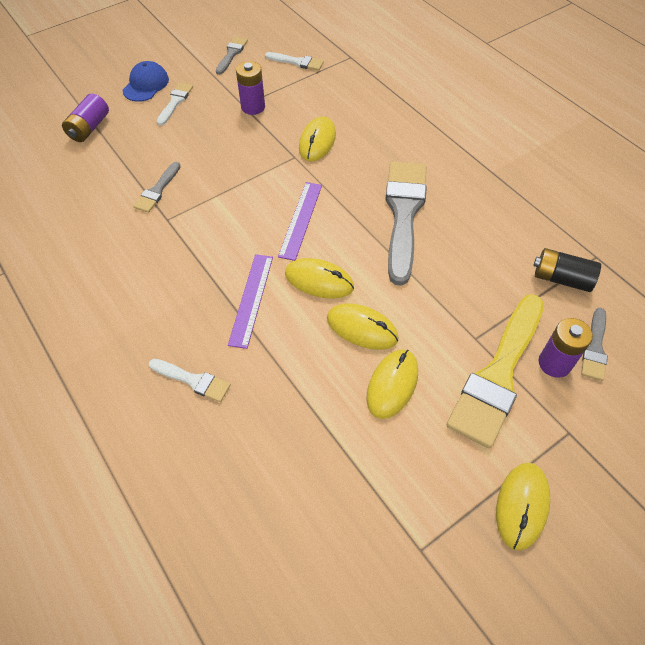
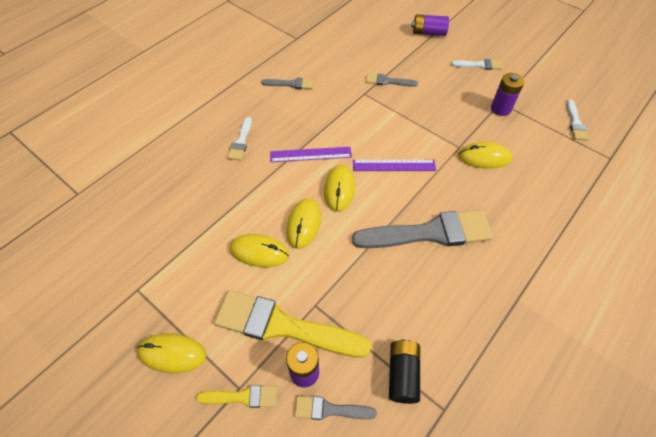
camera: 75 degrees right, 0 degrees up
(146, 85) = (488, 45): blue cap -> none
(231, 54) = (555, 80): grey brush -> grey brush (291, 84)
(579, 429) = (243, 397): none -> yellow brush

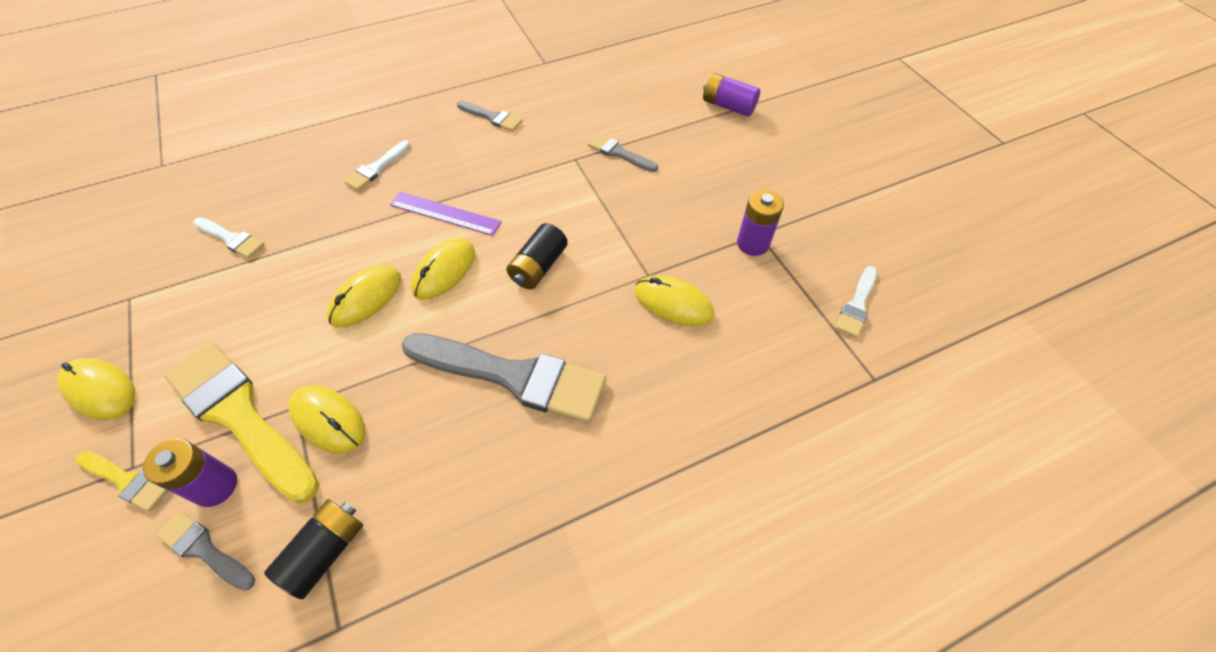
camera: 25 degrees right, 0 degrees up
(259, 252) = (288, 311): yellow mouse -> yellow mouse (328, 420)
(394, 165) = (538, 267): purple ruler -> black battery
(479, 65) = (768, 172): white brush -> white brush (231, 239)

